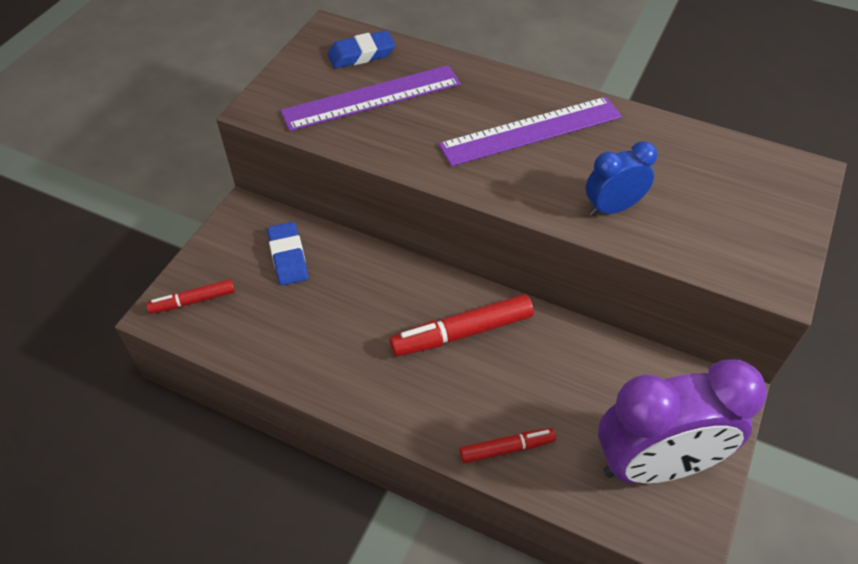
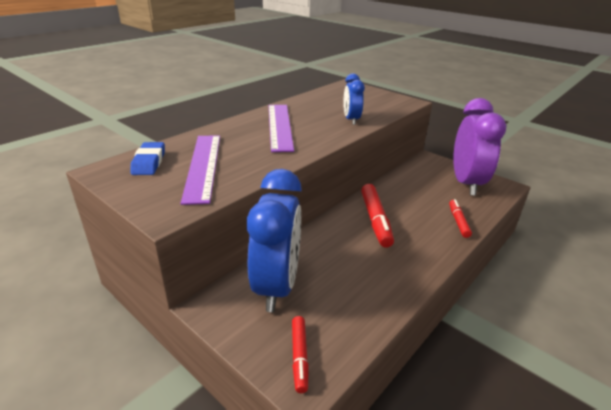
camera: 75 degrees left, 20 degrees down
(288, 257) = (277, 286): blue eraser -> blue clock

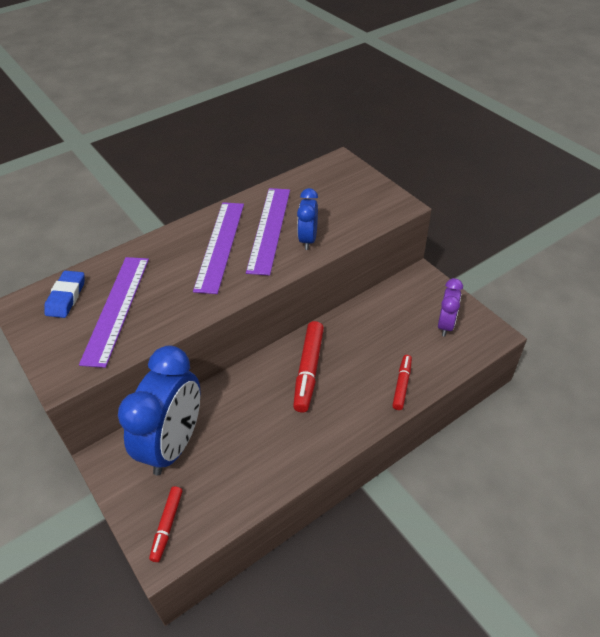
camera: 15 degrees right, 15 degrees up
(316, 116) = (269, 229): none -> purple ruler
(466, 183) = (445, 325): purple clock -> purple clock, size x0.52

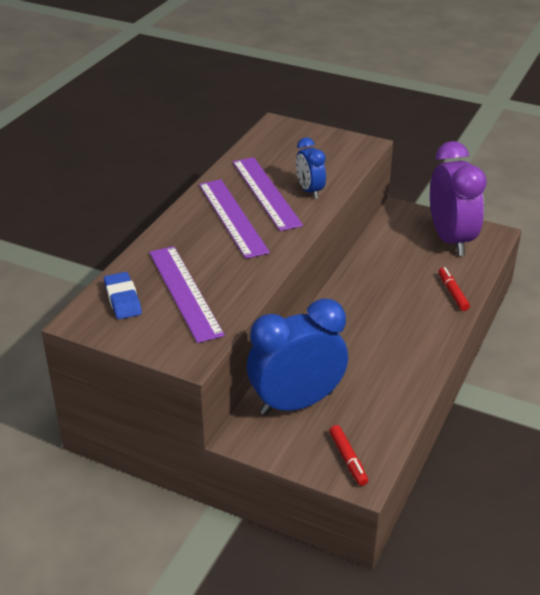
camera: 30 degrees left, 10 degrees down
(174, 444) = (296, 403): blue clock -> blue clock turned 105 degrees counterclockwise
(309, 370) = (365, 309): red marker -> none
(445, 325) = (450, 239): purple clock -> purple clock, size x1.94

